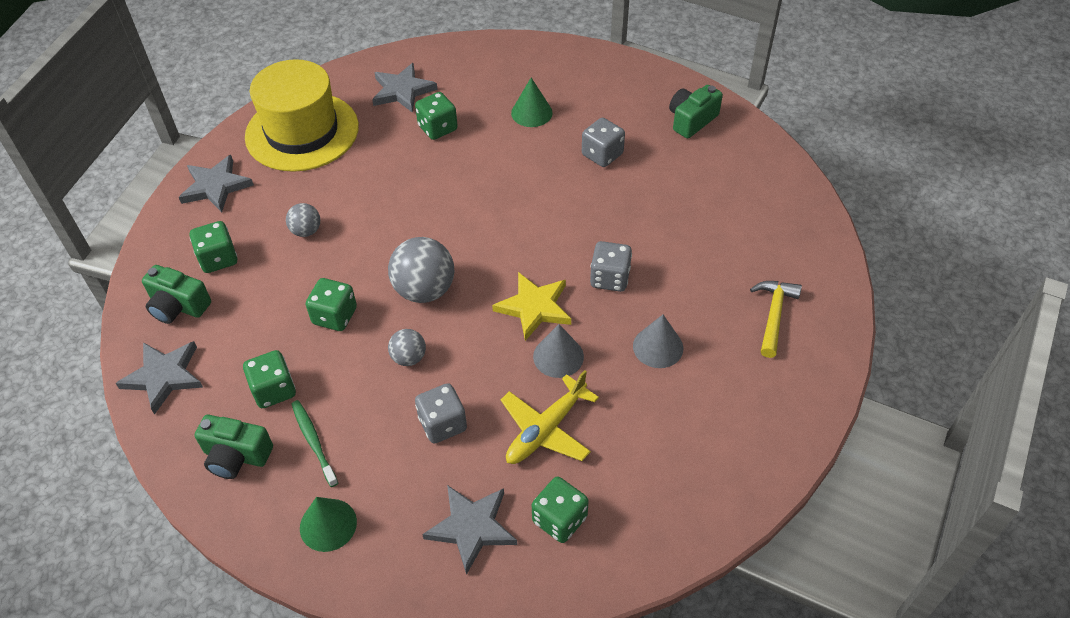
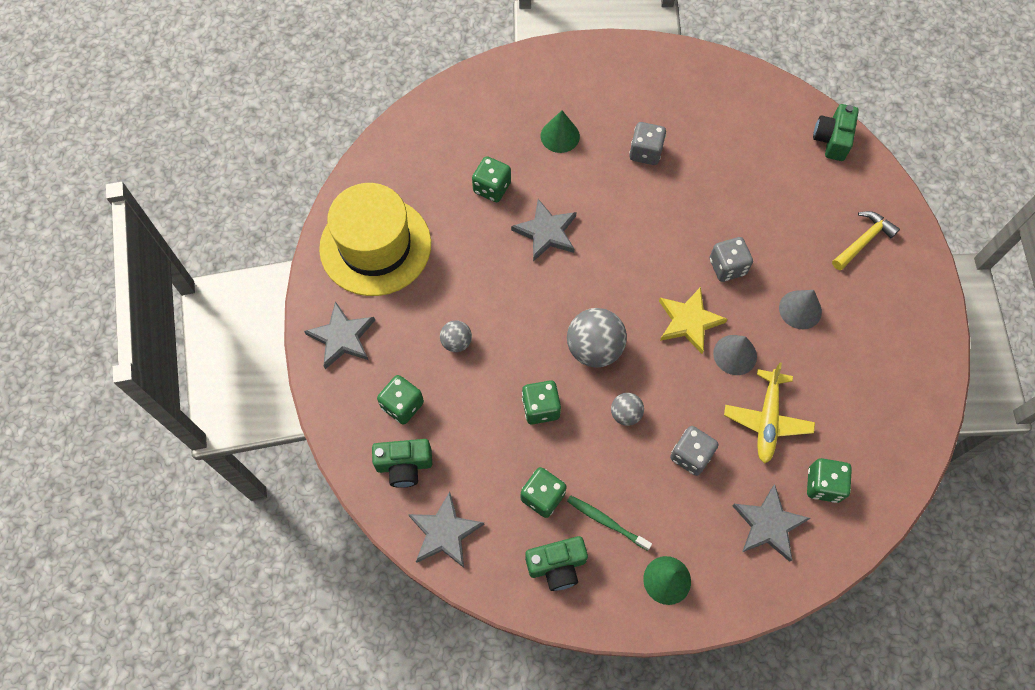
camera: 30 degrees left, 15 degrees up
(402, 91) = (432, 162): grey star -> grey star (546, 232)
(691, 120) = (693, 85): green camera -> green camera (832, 140)
(773, 315) = (863, 241): yellow hammer -> yellow hammer turned 60 degrees clockwise

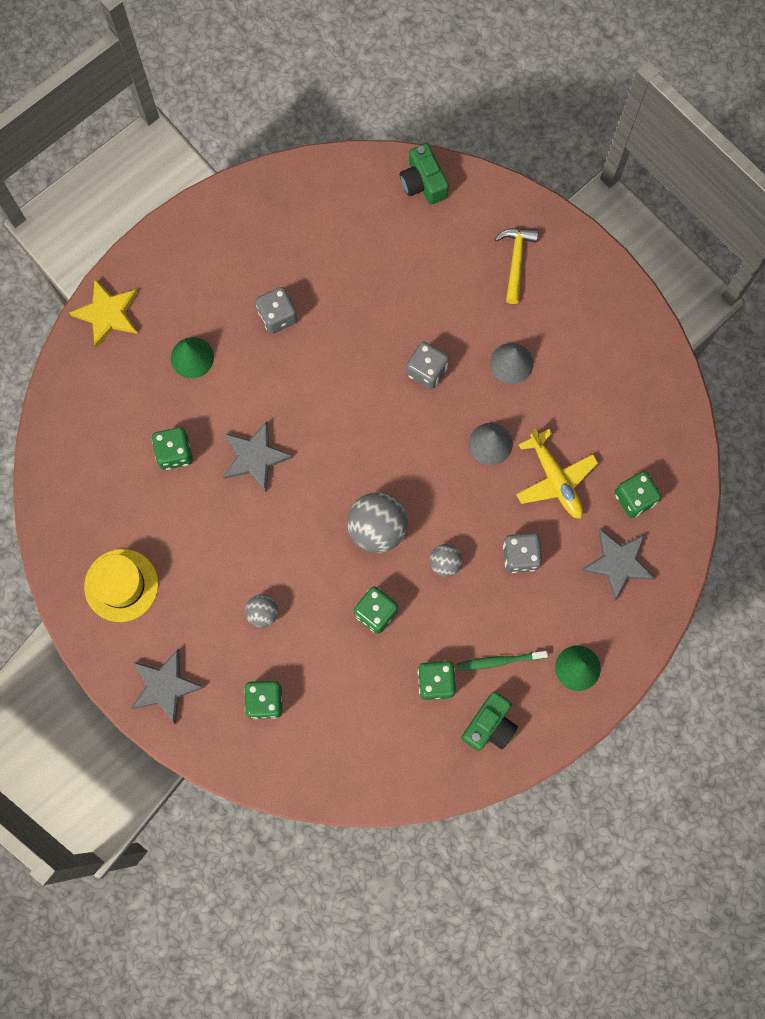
camera: 40 degrees left, 10 degrees up
(375, 246) = (121, 585): yellow hat -> yellow hat, size x0.61
(404, 465) = (309, 747): green camera -> none
(444, 532) = (385, 772): grey star -> none
(689, 321) = (433, 444): yellow star -> yellow star (107, 314)

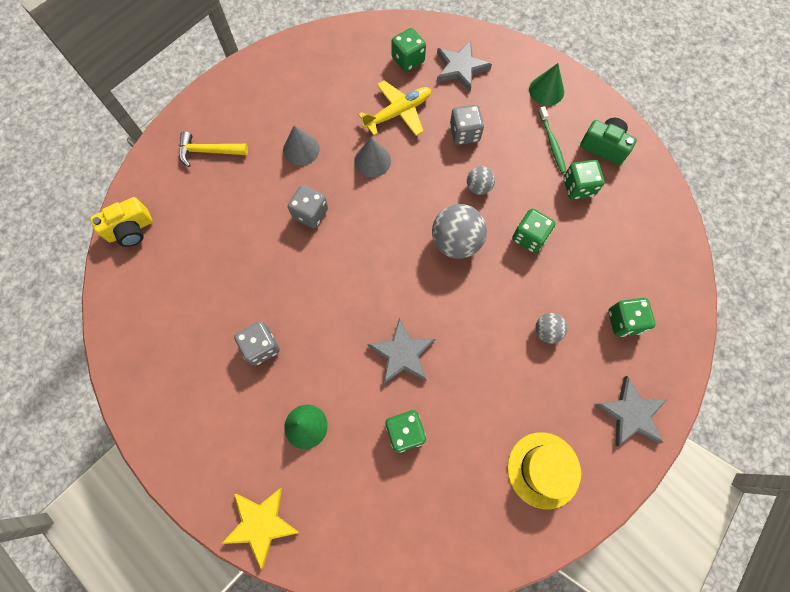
camera: 95 degrees left, 5 degrees down
(423, 182) = (130, 229): green camera -> yellow camera

